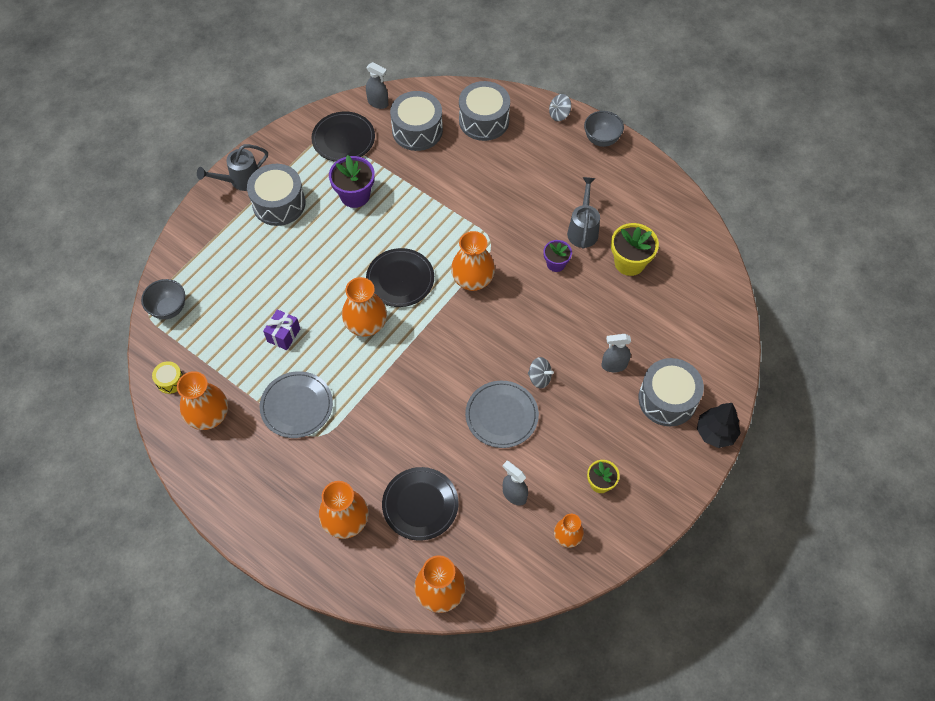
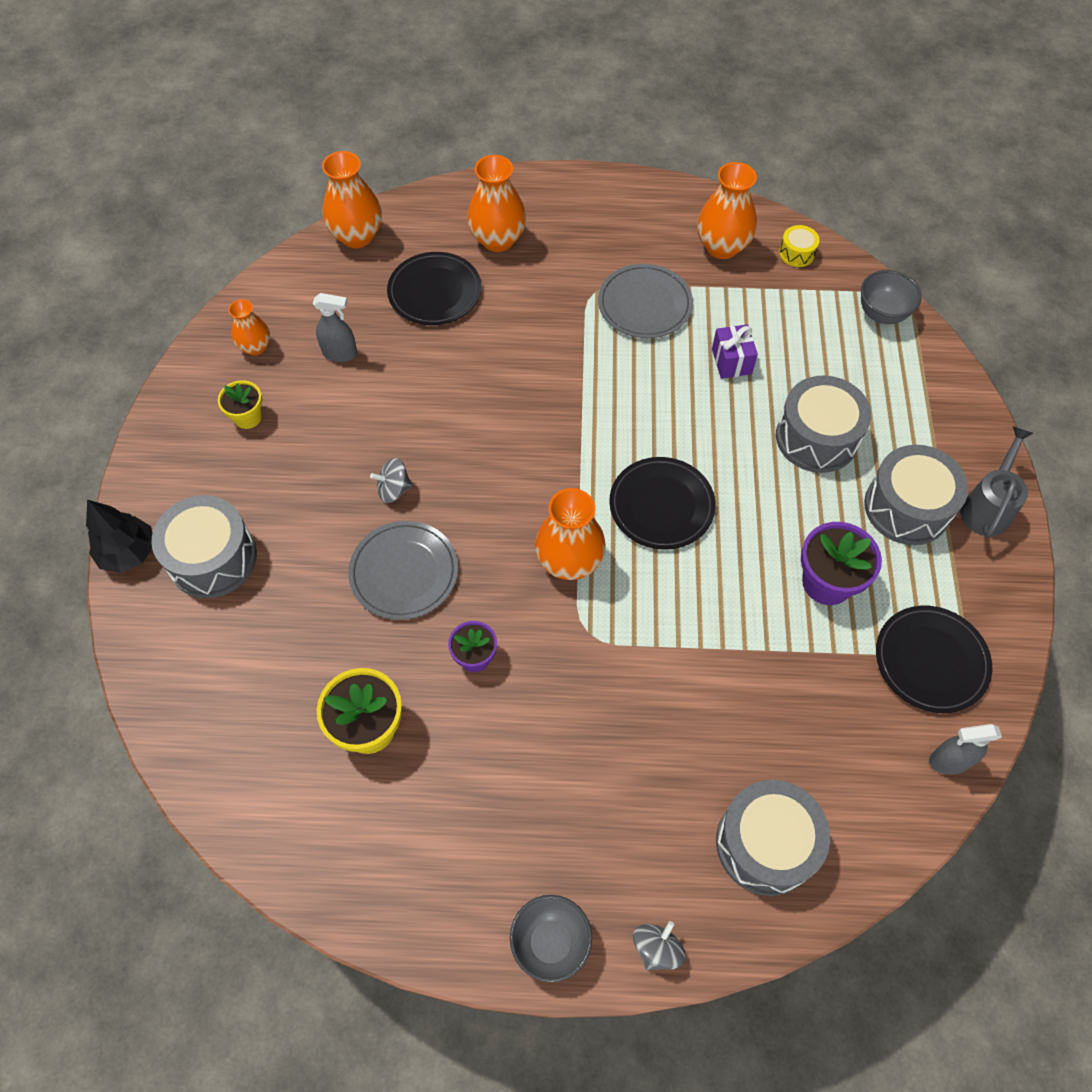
camera: 145 degrees right, 0 degrees up
(366, 325) = (650, 427): orange vase -> none
(417, 130) = (846, 750): grey drum -> grey drum (816, 437)
(501, 415) = (410, 422): grey plate -> grey plate (404, 572)
(583, 230) = (471, 739): grey watering can -> none
(613, 365) = (307, 561): grey spray bottle -> none

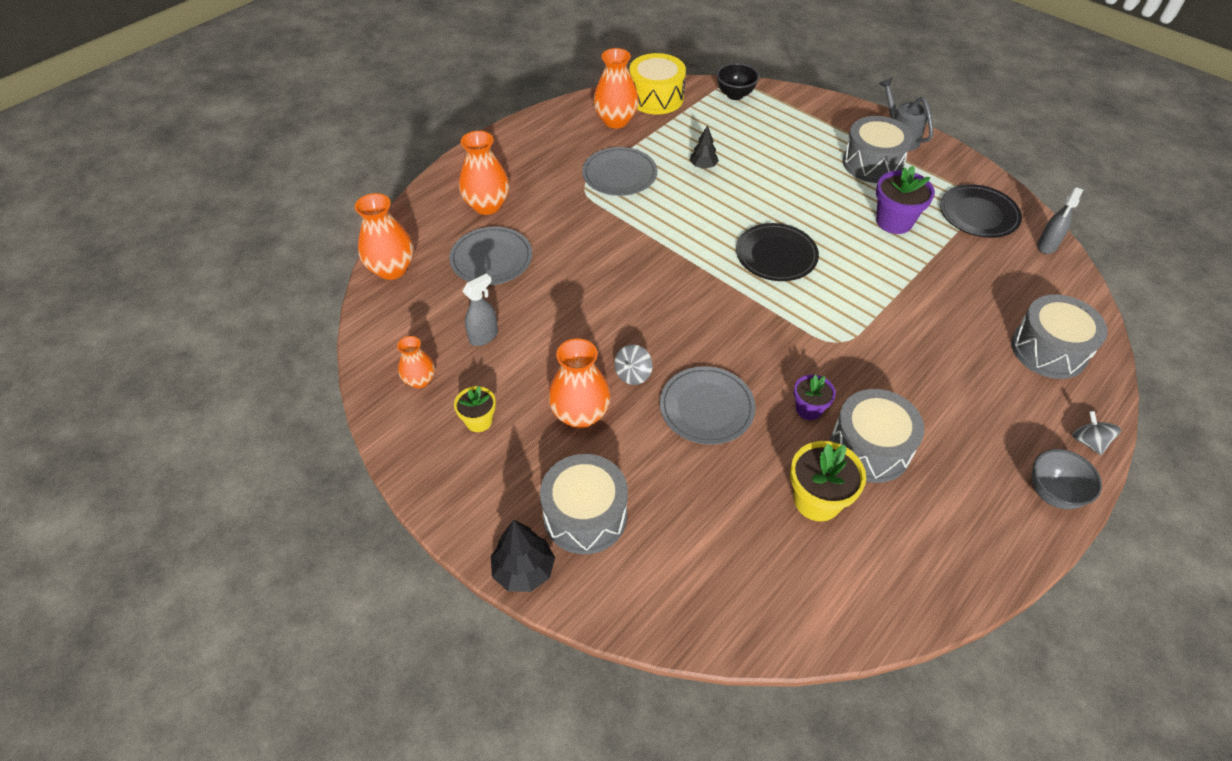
camera: 50 degrees left, 10 degrees down
(435, 292) = (491, 259): black plate -> grey plate
(569, 561) = (777, 320): orange vase -> orange vase (580, 414)
(731, 361) = (703, 166): purple gift -> black tree
(796, 253) = (656, 98): yellow drum -> yellow drum, size x2.08
(816, 437) = (792, 167): grey drum -> grey drum (870, 448)
(881, 314) = (735, 95): grey bowl -> black bowl

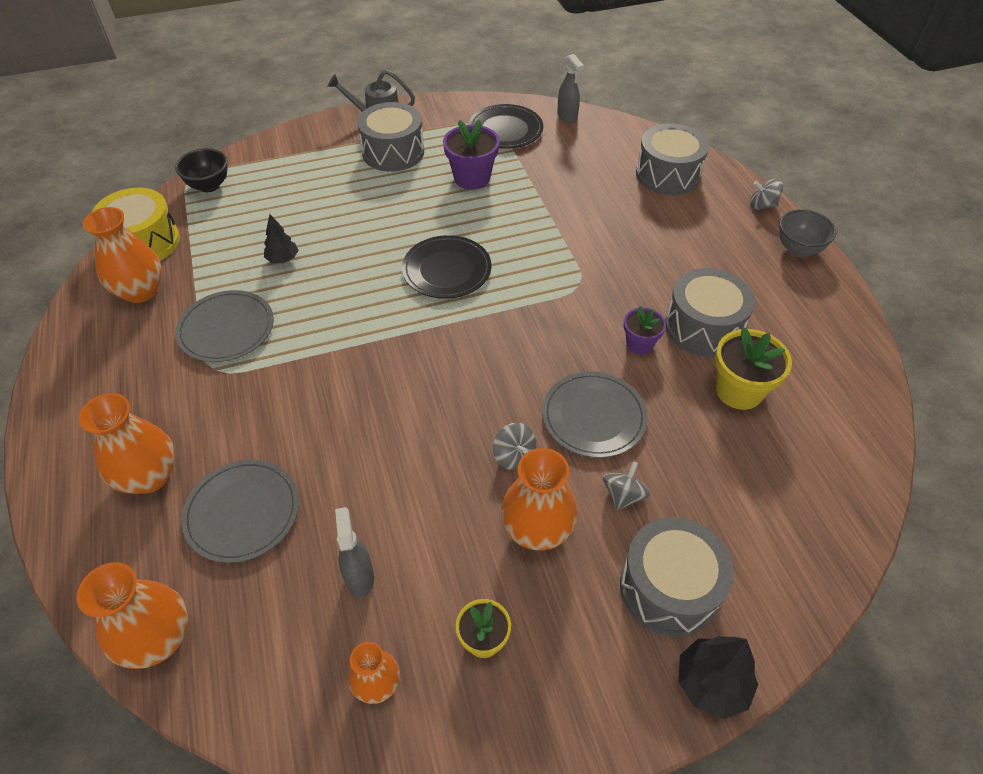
camera: 60 degrees left, 0 degrees up
(646, 456) = (623, 495): none -> grey spinning top

